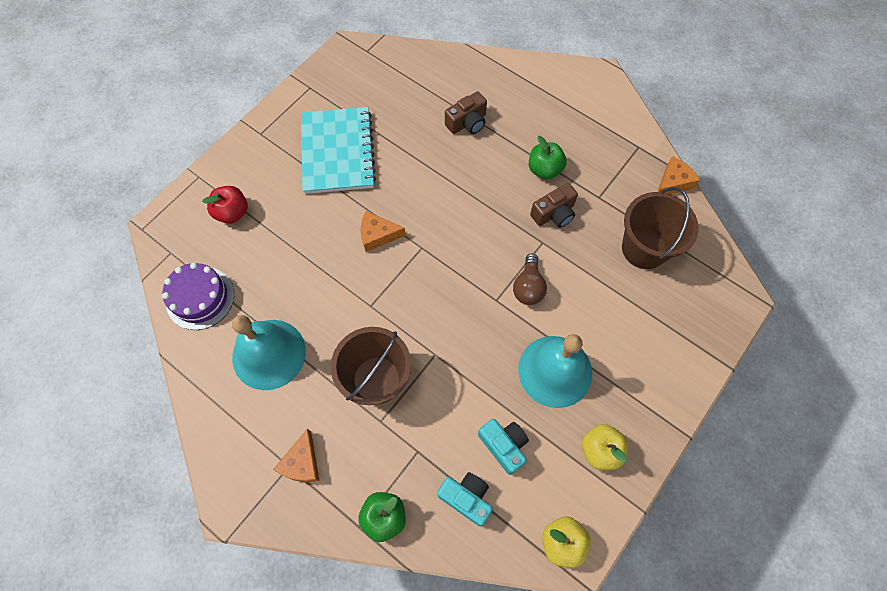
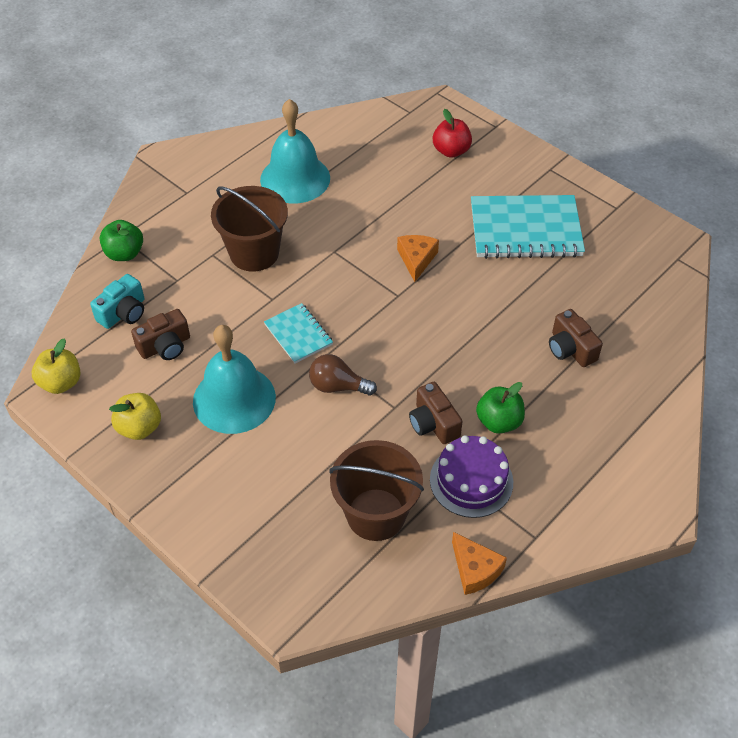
camera: 95 degrees right, 15 degrees down
(200, 298) = (359, 132): purple cake -> purple cake (471, 480)
(302, 463) = (187, 200): orange cheese -> none
(475, 325) = (298, 334): none -> turquoise notebook
(504, 446) = (165, 346): turquoise camera -> brown camera

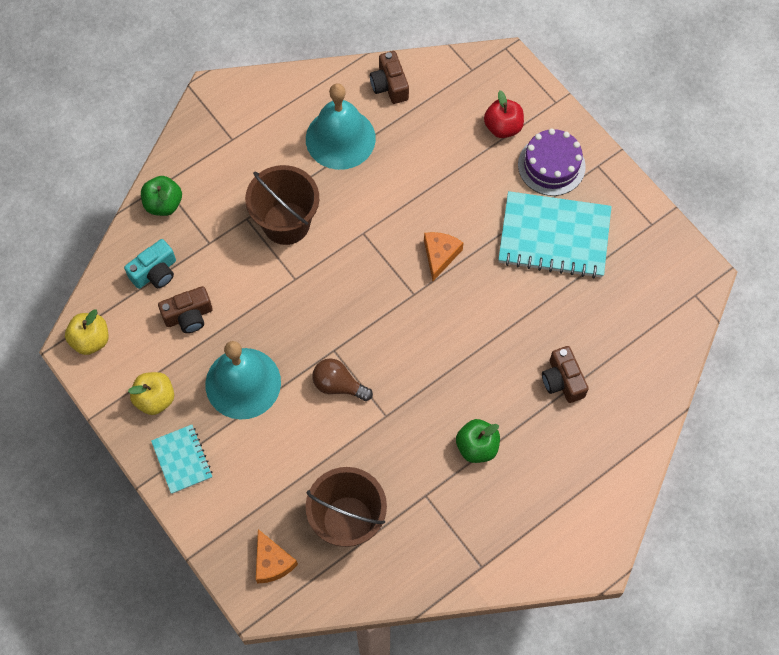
camera: 10 degrees right, 15 degrees up
(298, 334) = (312, 323): turquoise notebook -> turquoise notebook (182, 459)
(433, 423) = (417, 439): brown camera -> brown camera (389, 85)
(471, 480) = (438, 502): purple cake -> purple cake (551, 165)
(475, 569) = (422, 588): orange cheese -> orange cheese (272, 562)

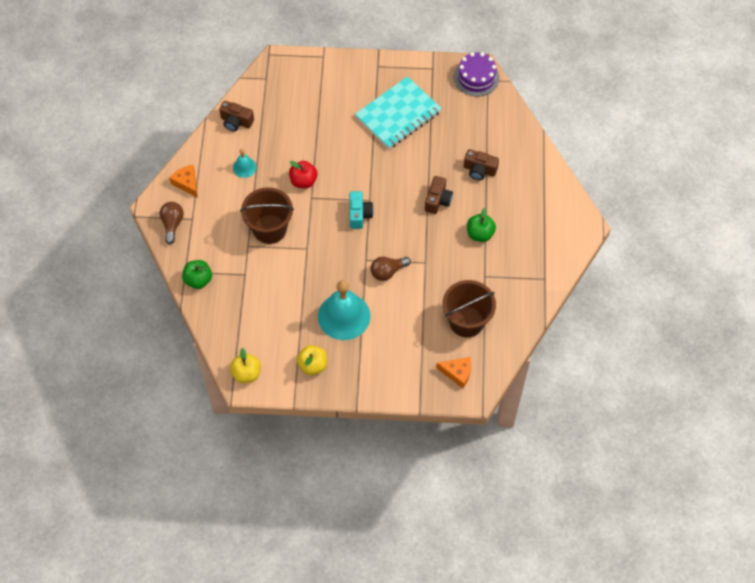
camera: 50 degrees left, 5 degrees down
(155, 272) = (236, 313): turquoise camera -> turquoise camera (359, 214)
(182, 459) = (360, 376): turquoise notebook -> none
(189, 316) = (279, 315): brown camera -> brown camera (438, 200)
(209, 126) = (172, 224): none -> brown light bulb
(340, 138) = (244, 167): turquoise bell -> turquoise bell, size x0.48
(440, 255) = (359, 172): orange cheese -> orange cheese (187, 183)
(503, 127) = (314, 90): red apple -> red apple (303, 181)
(551, 165) = (357, 85): purple cake -> purple cake (476, 77)

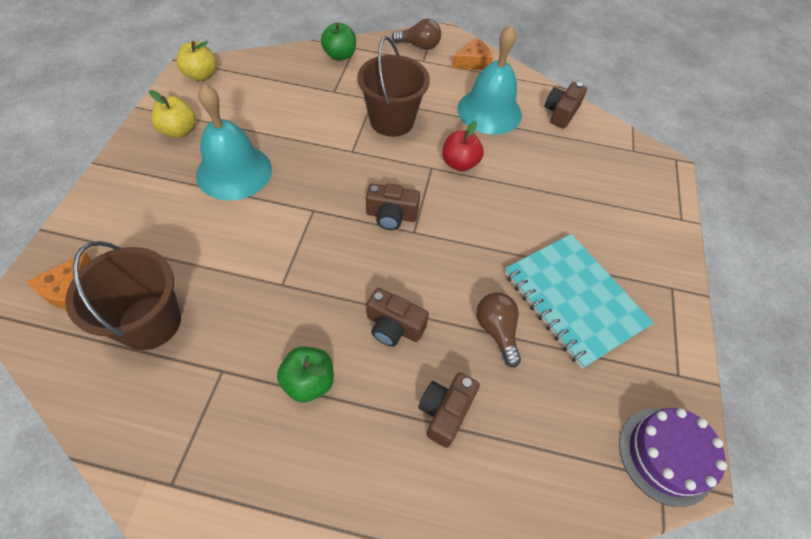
camera: 95 degrees right, 5 degrees down
(244, 167) = (489, 111): turquoise bell -> turquoise bell, size x2.09
(359, 214) = (391, 215): turquoise camera -> brown camera
(387, 272) = (283, 232): brown light bulb -> brown light bulb (496, 330)

